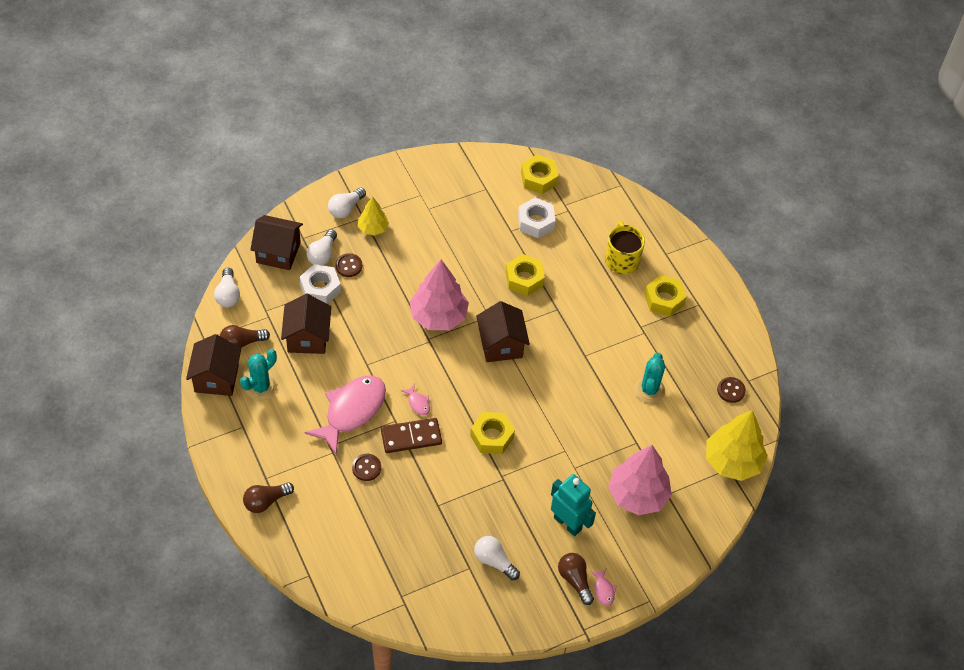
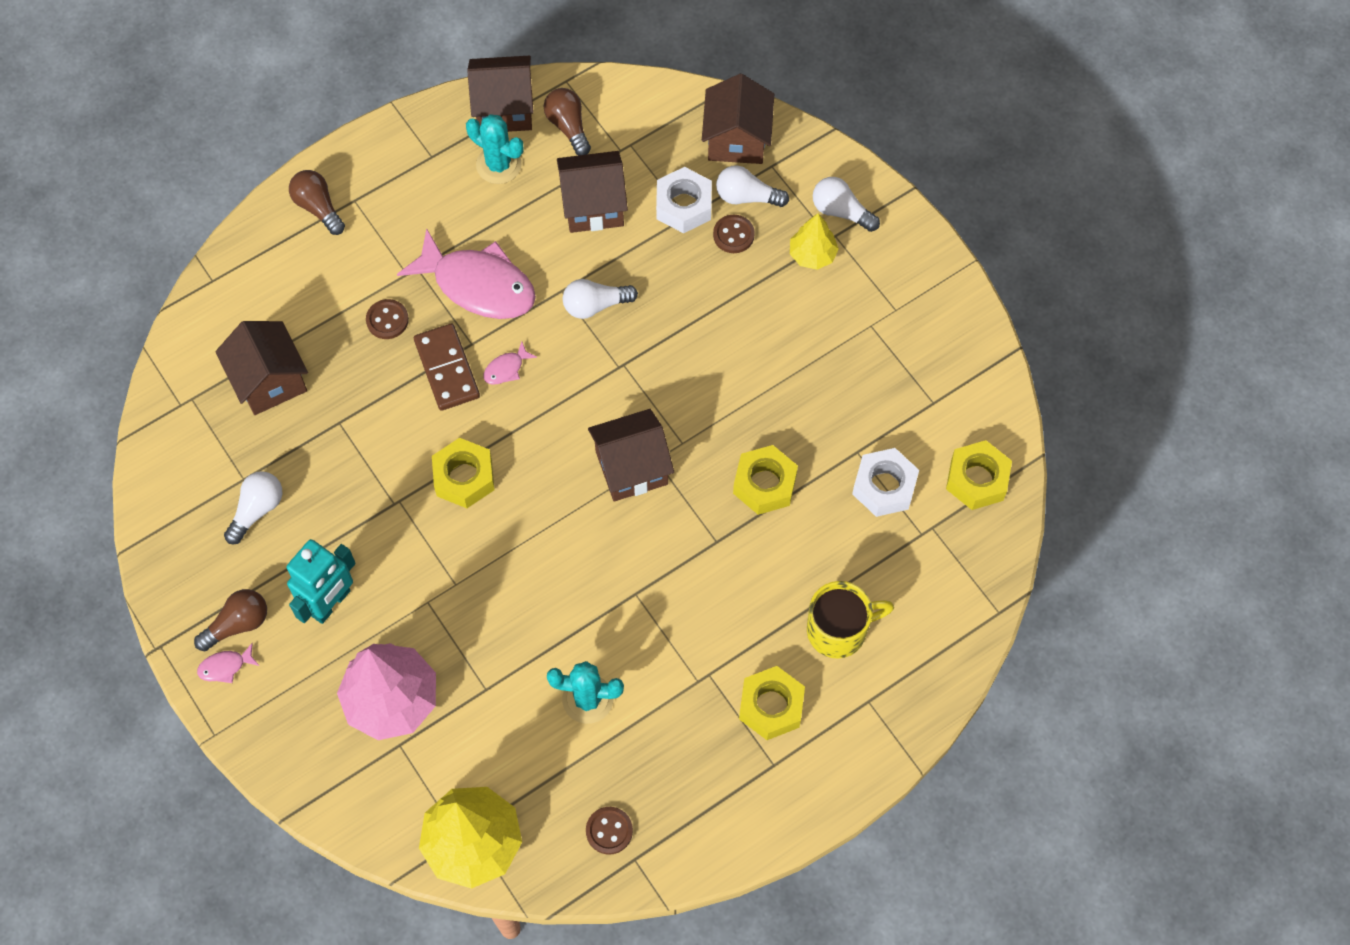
camera: 85 degrees right, 10 degrees up
(228, 295) = (647, 93): white light bulb -> white light bulb (595, 305)
(398, 545) = (269, 381): none -> brown house
(438, 316) = (667, 372): pink tree -> none

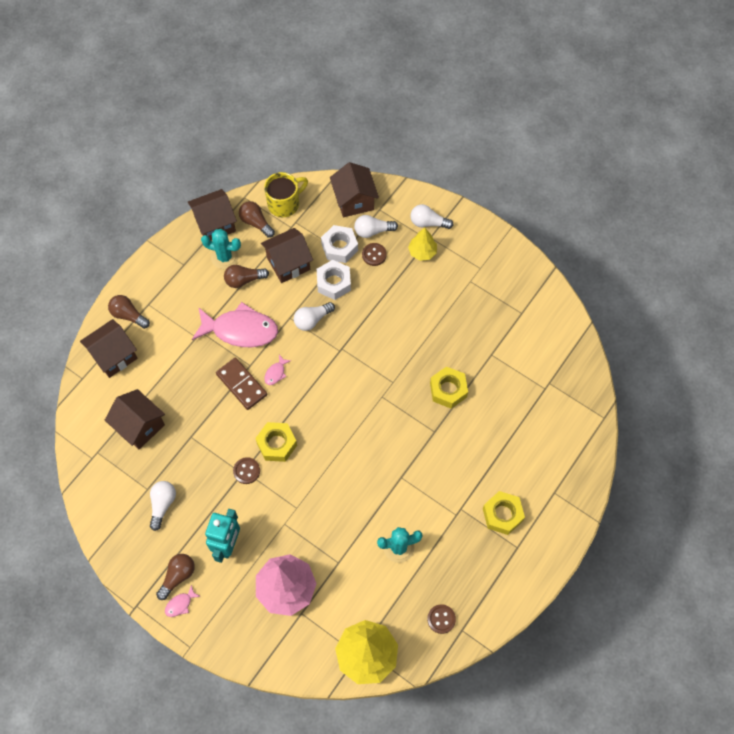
camera: 20 degrees left, 0 degrees up
(387, 320) = (195, 368): brown button -> brown button (246, 471)
(514, 209) = (244, 280): none -> brown light bulb
(631, 467) = (370, 406): brown house -> brown house (114, 356)
(839, 630) = (522, 458): yellow mug -> yellow mug (284, 203)
(884, 487) = (514, 369): white nut -> white nut (333, 283)
(977, 479) = (562, 348): yellow nut -> none

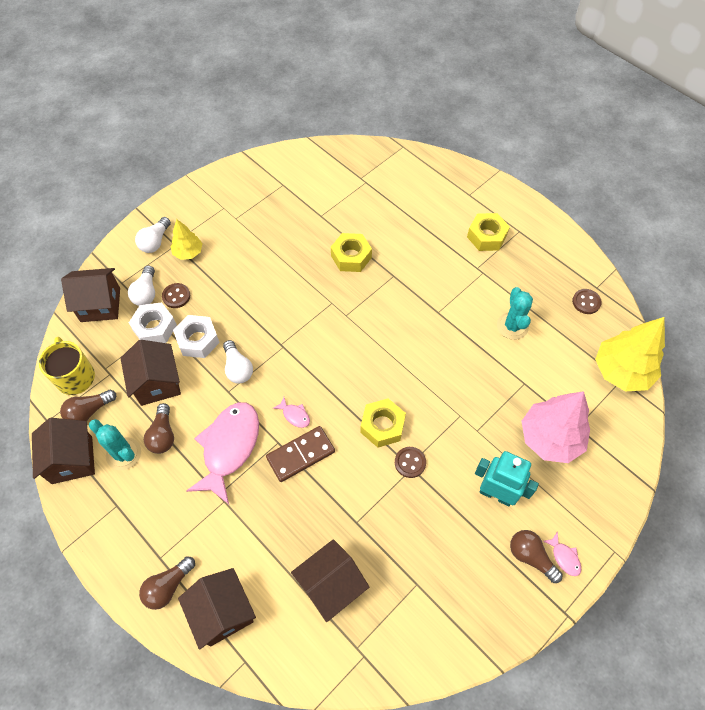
camera: 80 degrees left, 5 degrees down
(162, 504) = (439, 566): white light bulb -> none
(224, 257) = (123, 454): turquoise cactus -> turquoise cactus turned 75 degrees counterclockwise

